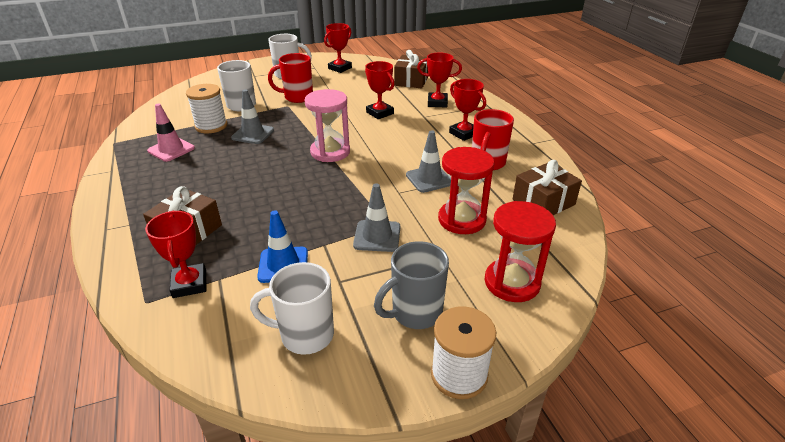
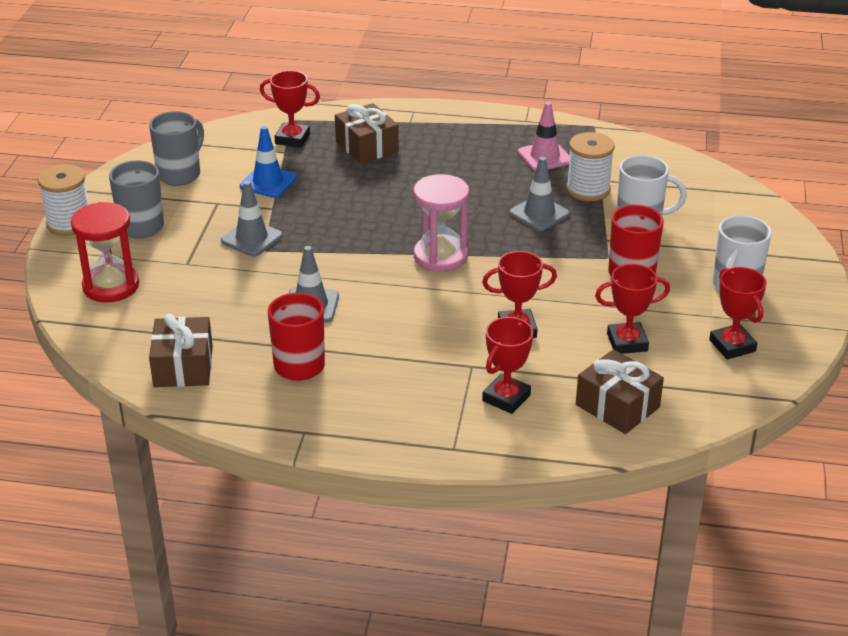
camera: 120 degrees right, 0 degrees up
(305, 335) = (180, 174): white mug -> grey mug
(461, 220) = (219, 296): red hourglass -> none
(464, 133) = (388, 380): red trophy -> red trophy (627, 342)

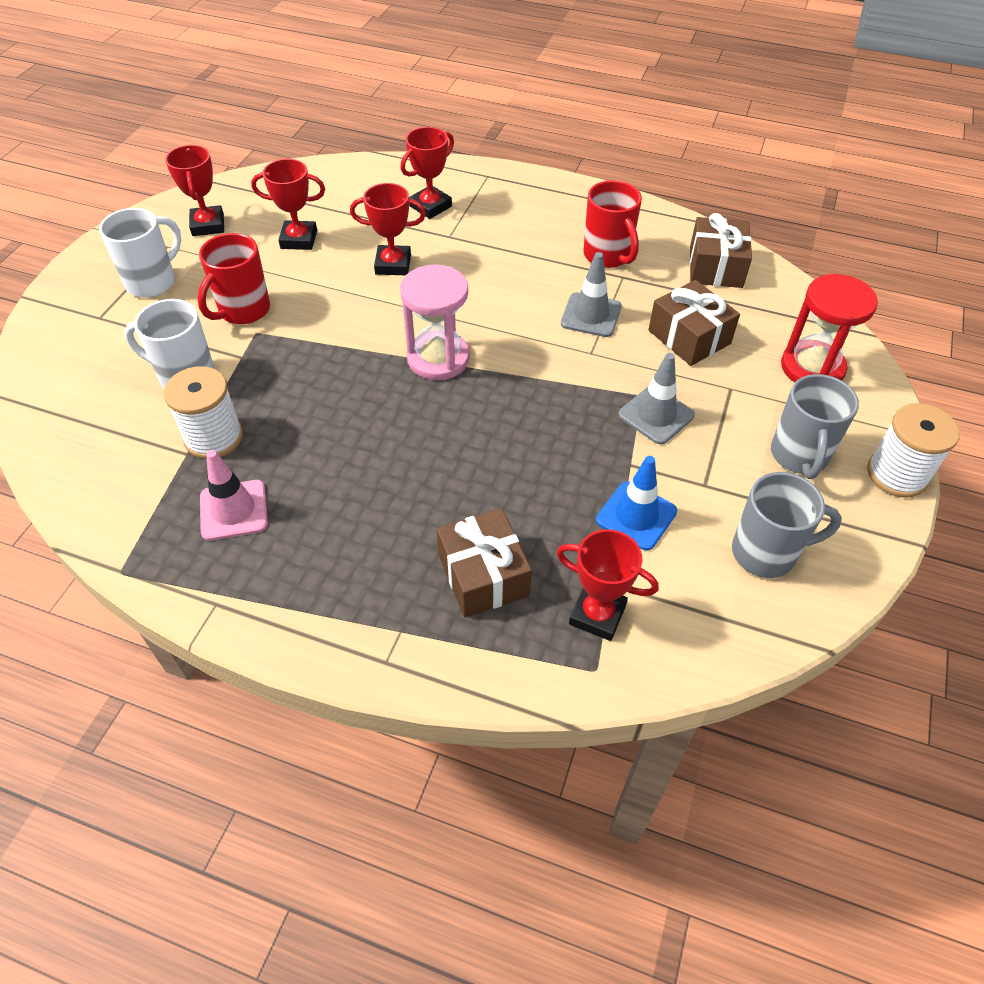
camera: 170 degrees left, 15 degrees up
(180, 174) = (766, 553): grey mug -> grey mug turned 135 degrees counterclockwise
(539, 214) = (297, 405): grey traffic cone -> none
(617, 406) = (342, 189): brown gift -> brown gift (689, 337)

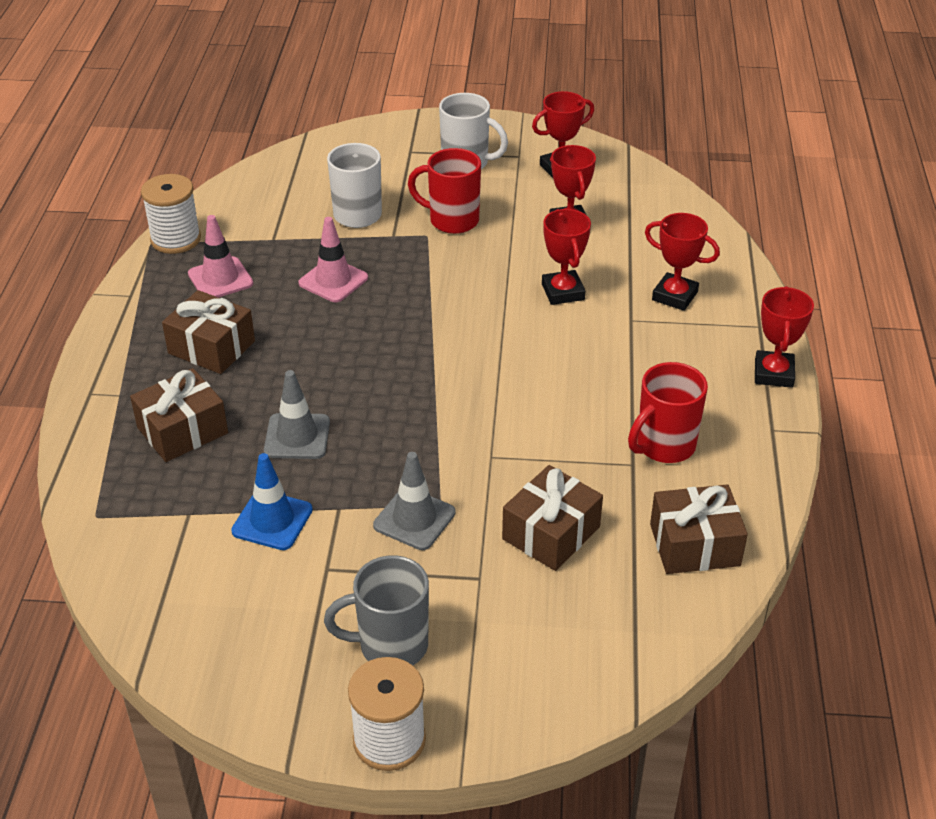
camera: 75 degrees right, 10 degrees down
(214, 437) = (294, 247): white spool -> white spool (176, 239)
(291, 414) = (333, 280): none -> pink traffic cone
(354, 533) = (211, 347): none -> brown gift
(438, 358) = (438, 350): pink hourglass -> none
(591, 315) = (551, 447): grey traffic cone -> grey traffic cone (297, 437)
(597, 614) = (153, 509): red trophy -> red trophy (773, 373)
(766, 553) = (247, 624): grey mug -> none
(812, 368) = (544, 651): red hourglass -> none

